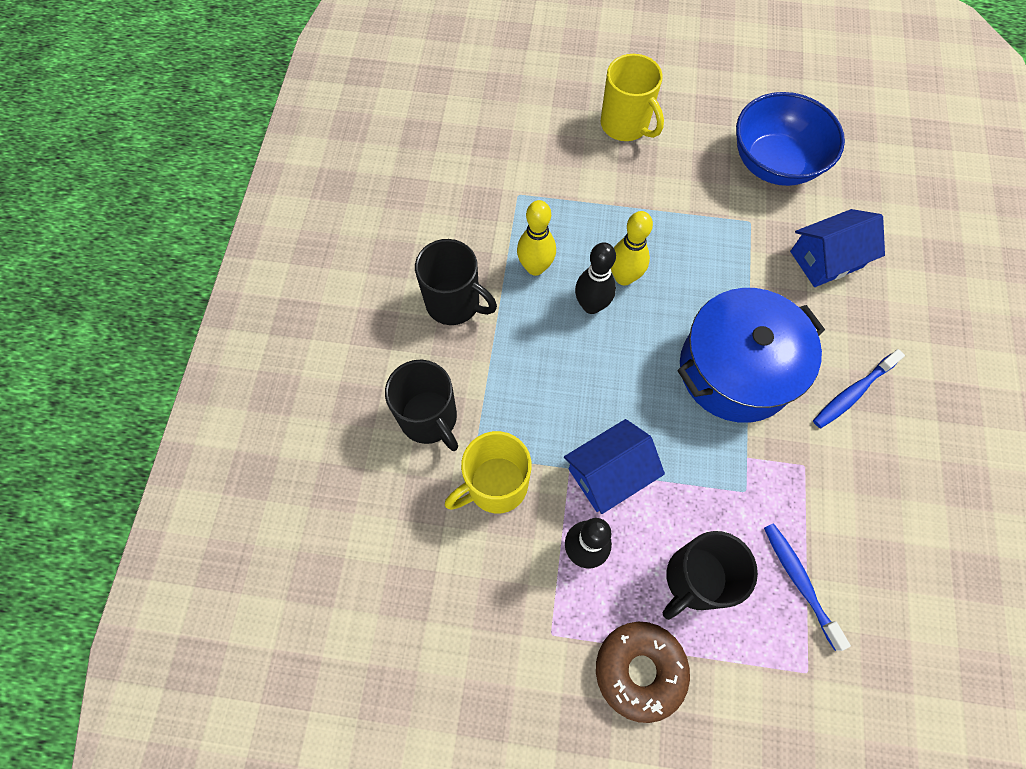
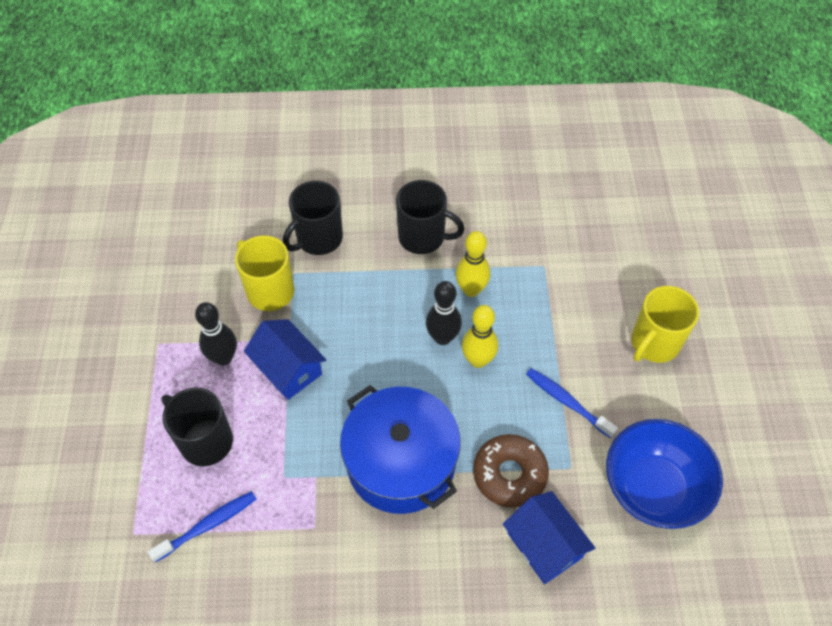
camera: 80 degrees right, 10 degrees down
(454, 303) = (423, 237): black mug -> black mug turned 90 degrees counterclockwise
(639, 670) = (133, 406): brown donut -> brown donut (509, 474)
(852, 393) = (394, 572): blue toothbrush -> blue toothbrush (567, 402)

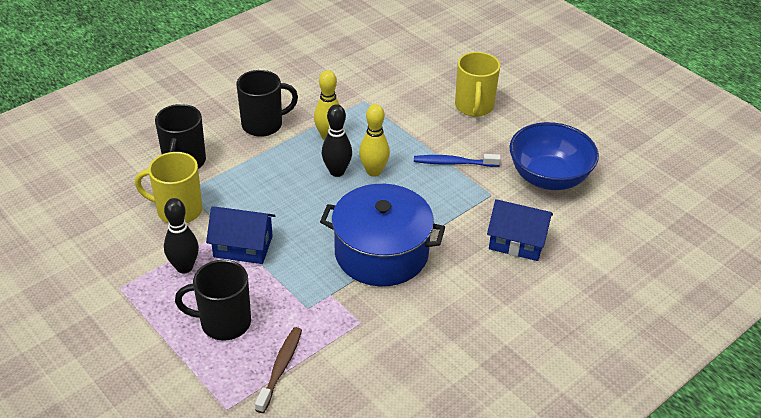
camera: 40 degrees left, 15 degrees down
(208, 525) = (280, 368): blue toothbrush -> brown toothbrush
(509, 474) = (458, 219): brown donut -> none

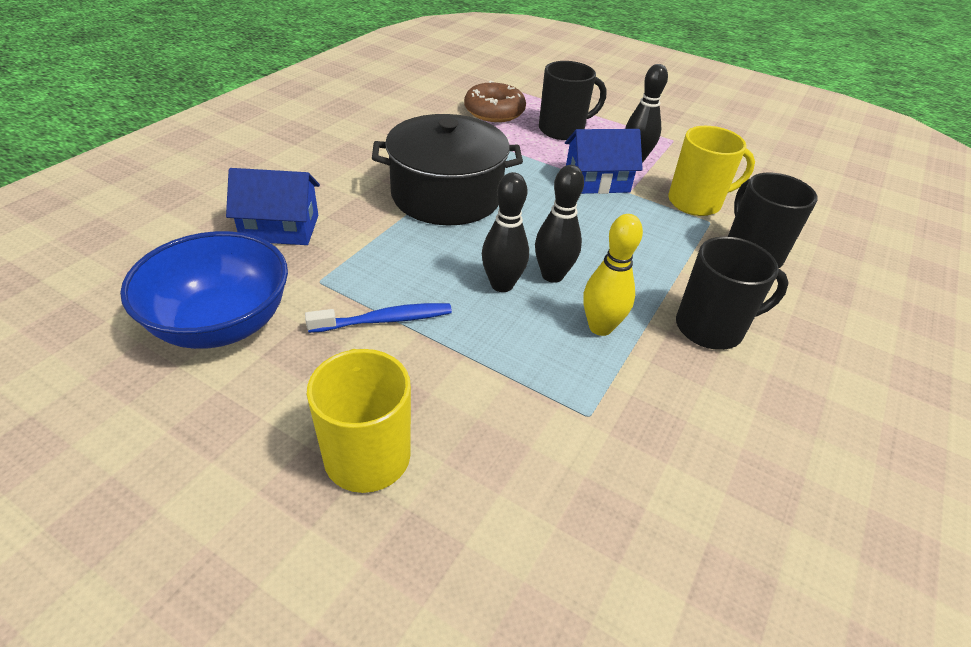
camera: 160 degrees right, 0 degrees up
(263, 125) = (711, 328): black mug -> black mug turned 150 degrees counterclockwise
(280, 368) = (494, 111): brown toothbrush -> brown donut
(374, 171) = (502, 285): yellow bowling pin -> black bowling pin
(381, 253) = (446, 195): blue pot -> black pot

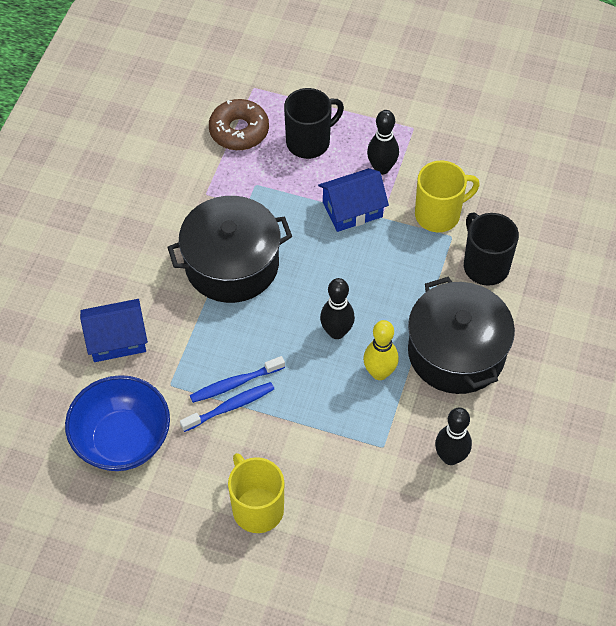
camera: 10 degrees left, 15 degrees up
(402, 298) = (234, 383): none -> blue toothbrush
(502, 285) = (302, 352): black bowling pin -> black bowling pin (450, 457)
(711, 328) = (456, 352): black mug -> black pot

